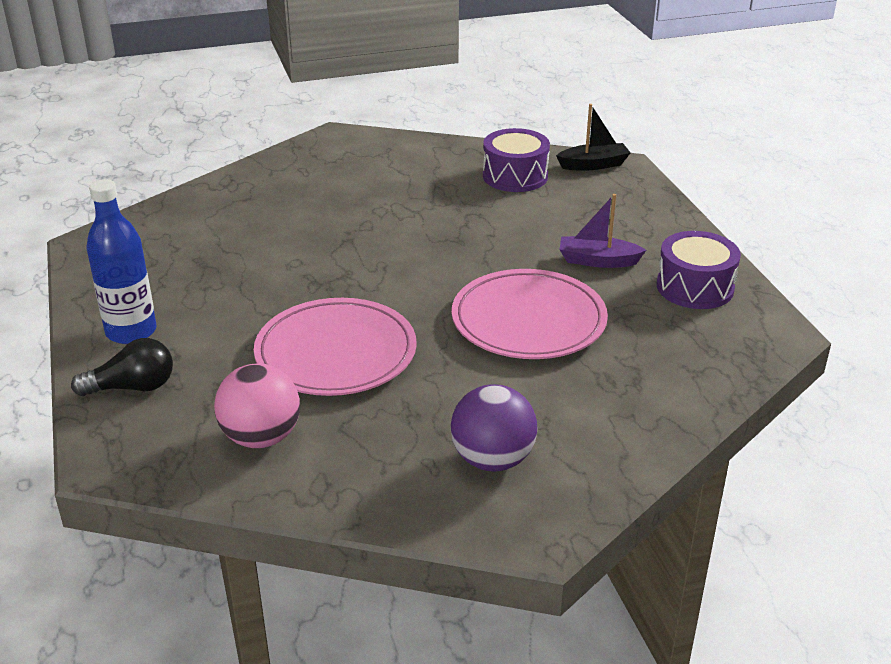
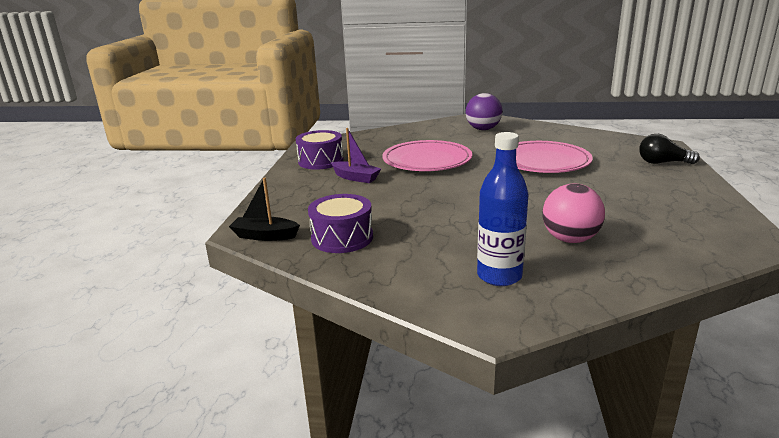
camera: 155 degrees left, 10 degrees down
(131, 332) = (678, 184): blue bottle -> blue bottle (499, 276)
(261, 437) = (586, 143): pink ball -> pink ball (570, 239)

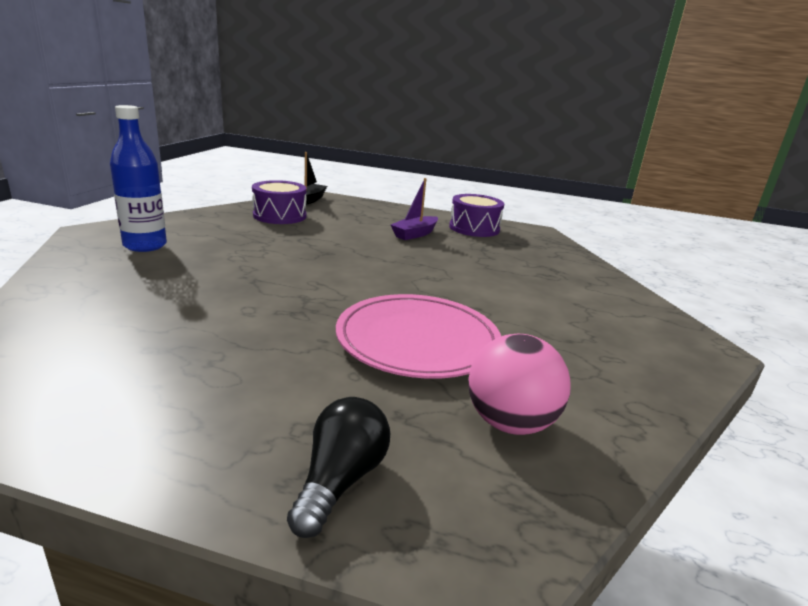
camera: 95 degrees right, 0 degrees up
(427, 160) = (457, 270): pink plate -> none
(483, 129) = (616, 335): purple ball -> none
(570, 239) = (160, 286): pink ball -> pink ball (510, 423)

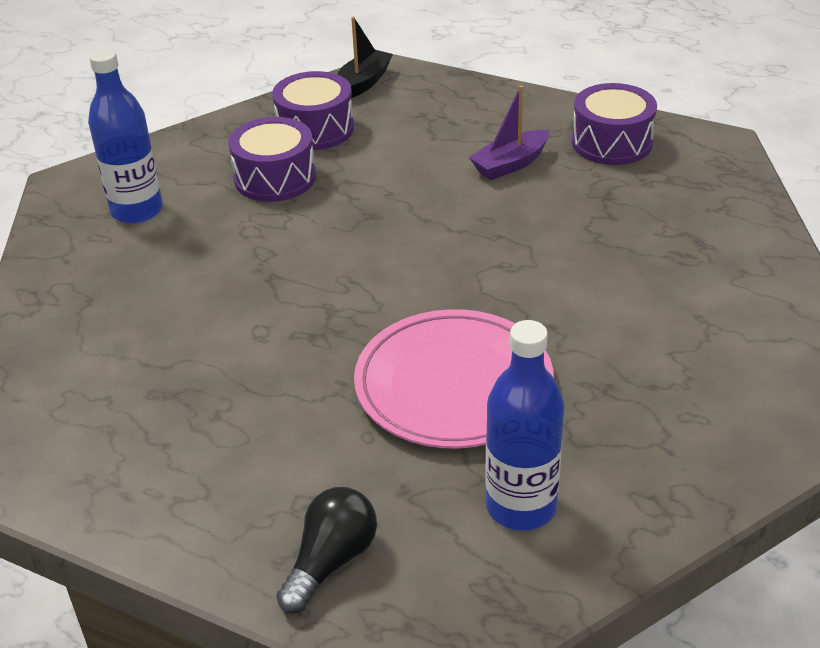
camera: 15 degrees right, 15 degrees up
(253, 234) = (275, 178): none -> purple drum
(510, 423) = (521, 506): pink ball -> blue bottle

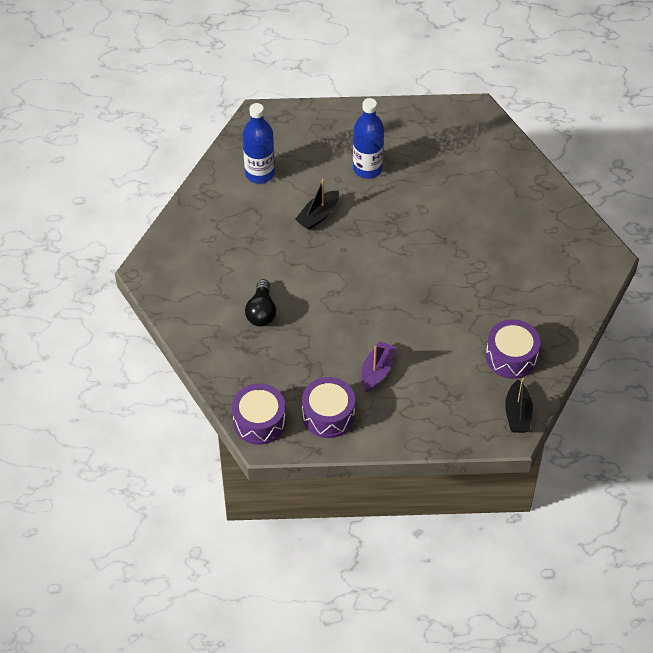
camera: 150 degrees right, 15 degrees up
(137, 210) = (550, 254): blue bottle -> blue bottle (367, 168)
(275, 178) = (499, 307): purple drum -> purple drum (259, 421)
(330, 561) = (316, 127): black light bulb -> black light bulb (261, 311)
(453, 385) = (318, 215): pink plate -> black boat

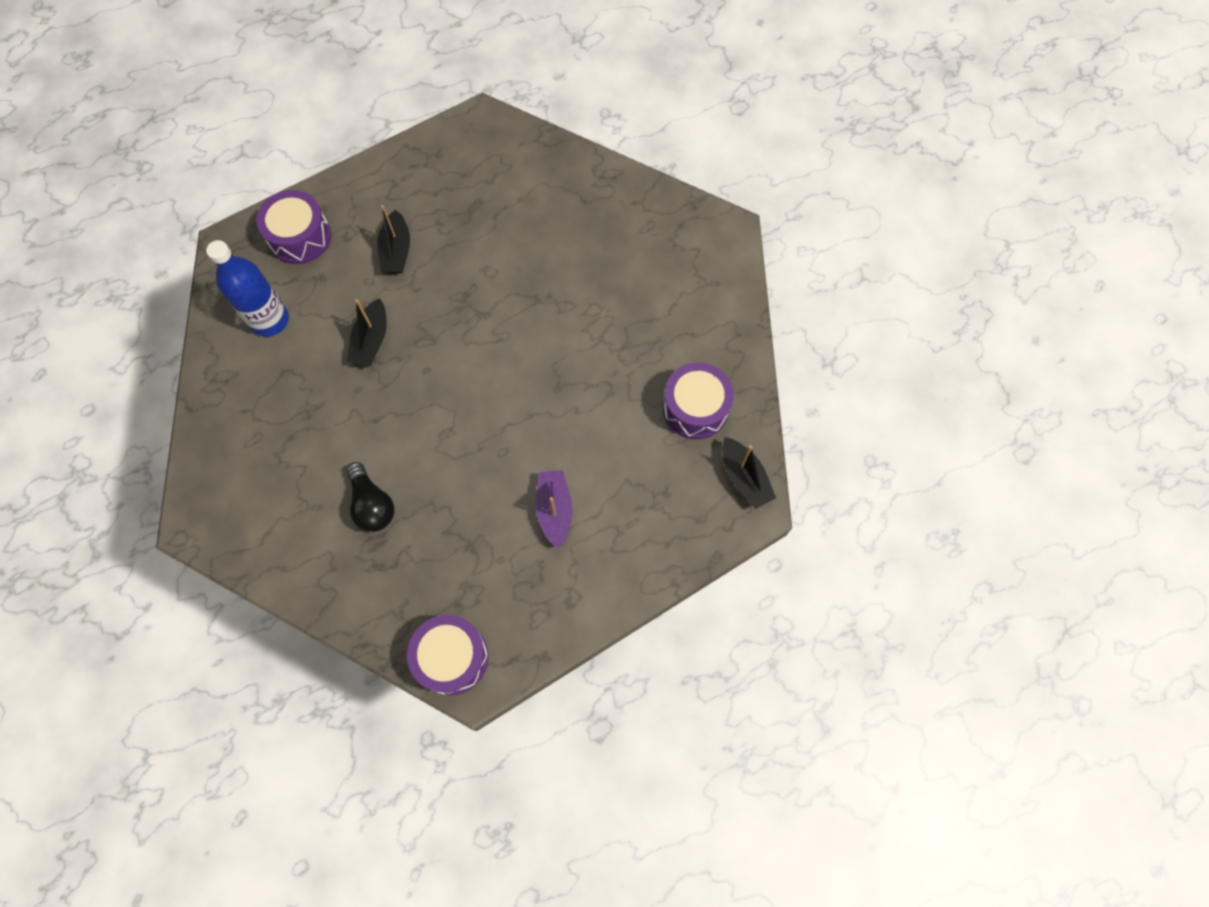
camera: 30 degrees left, 15 degrees up
(328, 415) = (530, 601): purple drum -> purple drum (300, 237)
(367, 168) = (396, 251): blue bottle -> black boat

